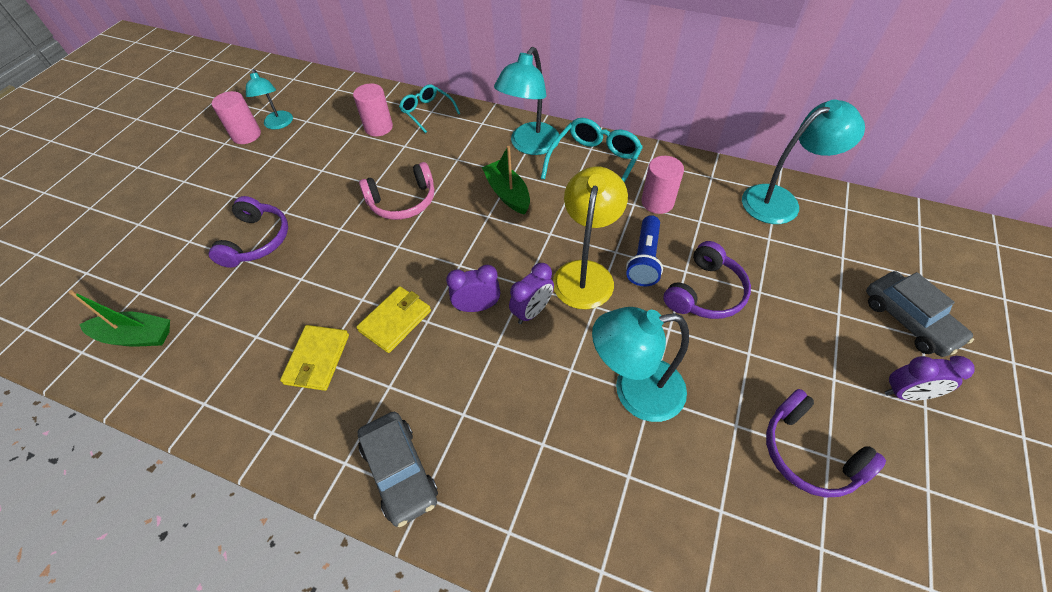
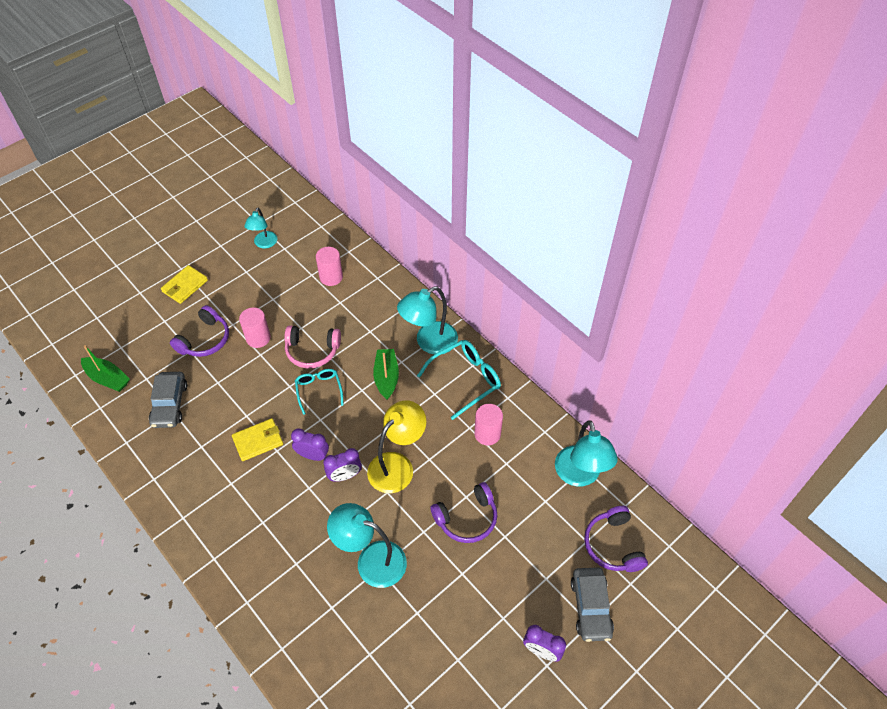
camera: 25 degrees right, 0 degrees up
(246, 135) = (238, 244): pink cylinder -> pink cylinder (258, 338)
(317, 359) = (200, 445): yellow wallet -> yellow wallet (185, 286)
(400, 471) = (209, 538): grey car -> grey car (170, 404)
(427, 112) = (374, 277): turquoise glasses -> turquoise glasses (319, 390)
(644, 259) = (444, 474): blue flashlight -> none
(780, 201) = (580, 475): turquoise lamp -> turquoise lamp turned 75 degrees clockwise
(809, 453) = (447, 651): purple headphones -> purple headphones (613, 545)

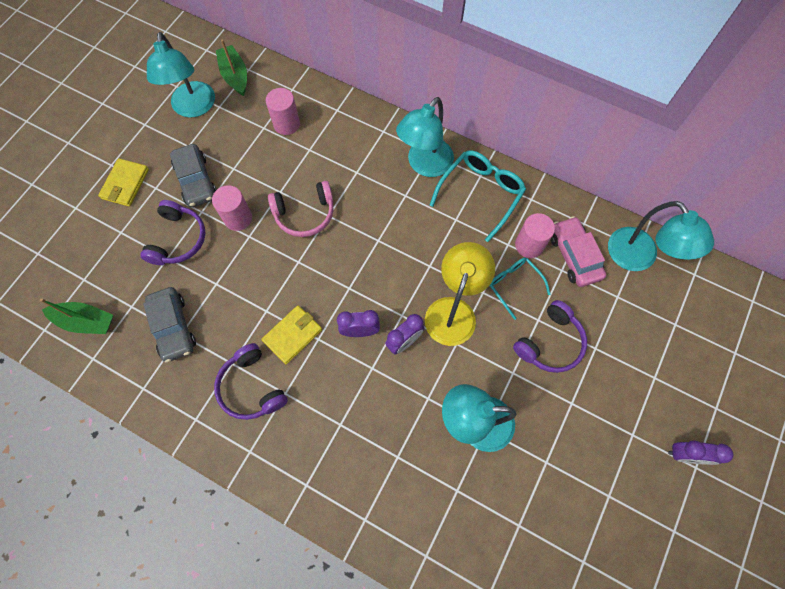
camera: 20 degrees left, 15 degrees up
(264, 244) = (194, 108): turquoise lamp -> turquoise lamp, size x1.63
(319, 390) = (332, 256): turquoise glasses -> turquoise glasses (514, 285)
(386, 377) = (398, 218): green boat -> green boat (235, 76)
(522, 455) = (574, 256): none -> pink car
(590, 607) = (710, 391): grey car -> grey car (196, 181)
(613, 545) = (701, 319): purple headphones -> purple headphones (251, 387)

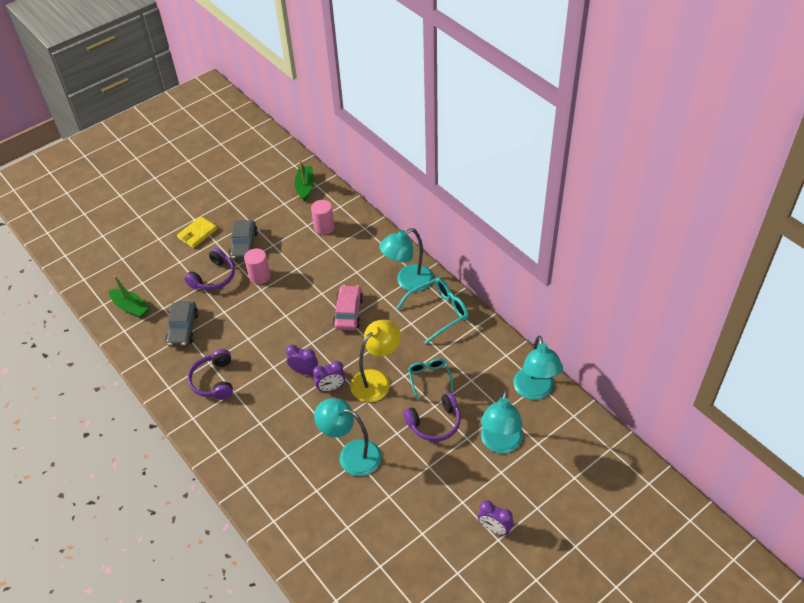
camera: 25 degrees right, 20 degrees down
(194, 108) = (266, 199): turquoise lamp -> turquoise lamp (500, 444)
(292, 335) = (257, 359): yellow wallet -> none
(305, 214) = (306, 287): pink headphones -> none
(529, 245) = (455, 356): pink cylinder -> none
(574, 256) = (485, 374): pink car -> pink car (348, 313)

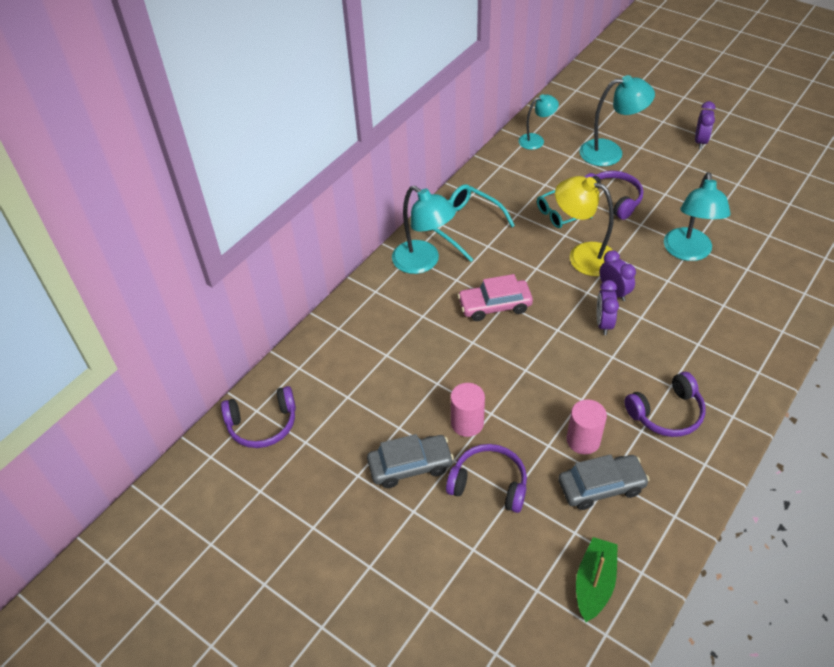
camera: 105 degrees left, 0 degrees up
(197, 234) = (403, 546): yellow wallet -> none
(305, 187) = (262, 424): green boat -> purple headphones
(324, 227) = (347, 374): pink cylinder -> pink cylinder (583, 440)
(535, 391) = (536, 140): turquoise lamp -> turquoise lamp, size x0.61

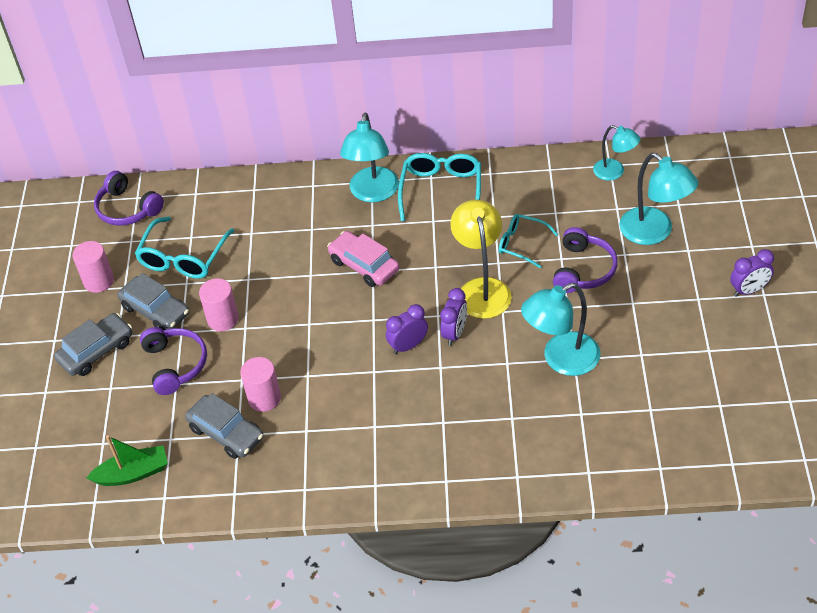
camera: 55 degrees right, 0 degrees up
(330, 491) = (98, 281): none -> pink cylinder
(367, 414) = (183, 258): none -> turquoise glasses
(416, 538) = (96, 351): none -> grey car
(666, 413) = (339, 438): purple headphones -> none

